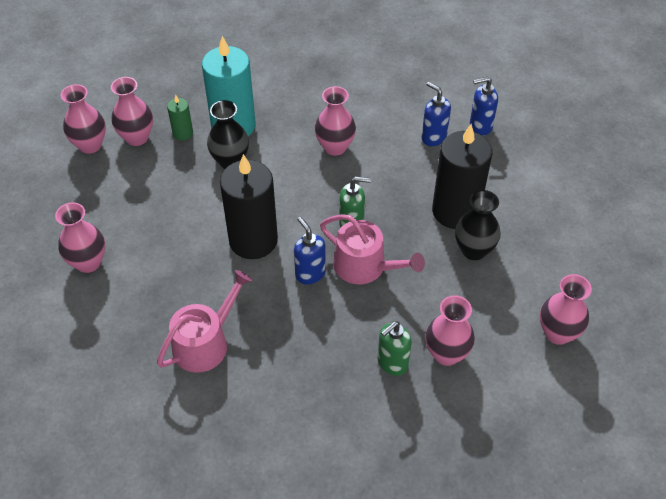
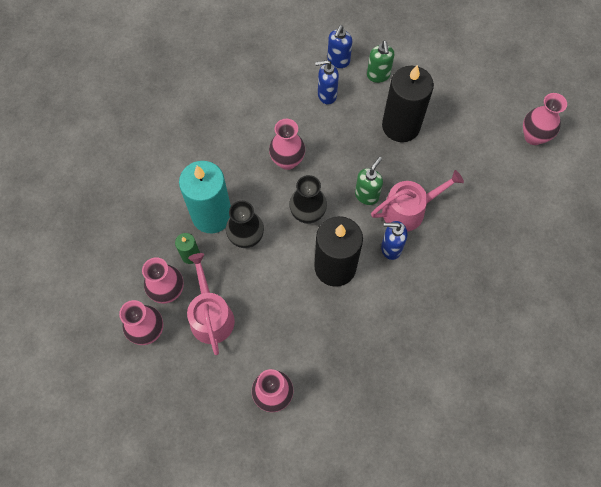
camera: 55 degrees left, 15 degrees up
(205, 342) = (404, 351): pink watering can -> pink watering can (211, 315)
(392, 363) = (496, 244): green soap dispenser -> green soap dispenser (378, 75)
(446, 354) = (509, 208): pink vase -> none
(473, 250) = (440, 138): black vase -> black vase (307, 214)

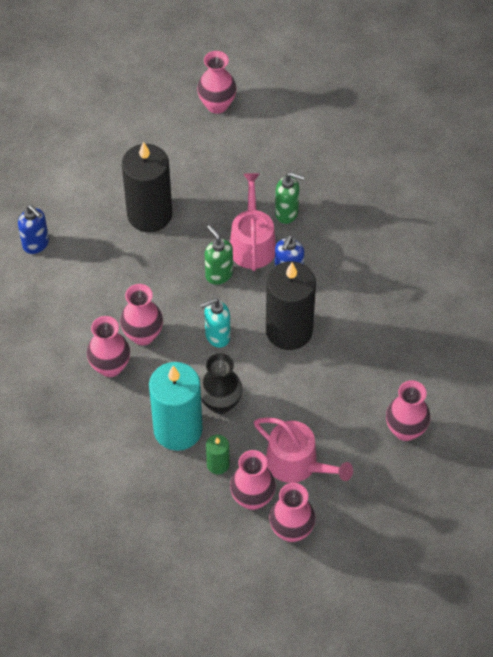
camera: 70 degrees left, 10 degrees down
(211, 315) = (297, 464): pink watering can -> pink watering can turned 150 degrees counterclockwise
(250, 149) = (110, 366): none -> pink vase
(307, 214) = (217, 336): black vase -> turquoise soap dispenser
(326, 95) = (76, 270): blue soap dispenser -> none
(378, 75) = (75, 213): green soap dispenser -> green soap dispenser (287, 213)

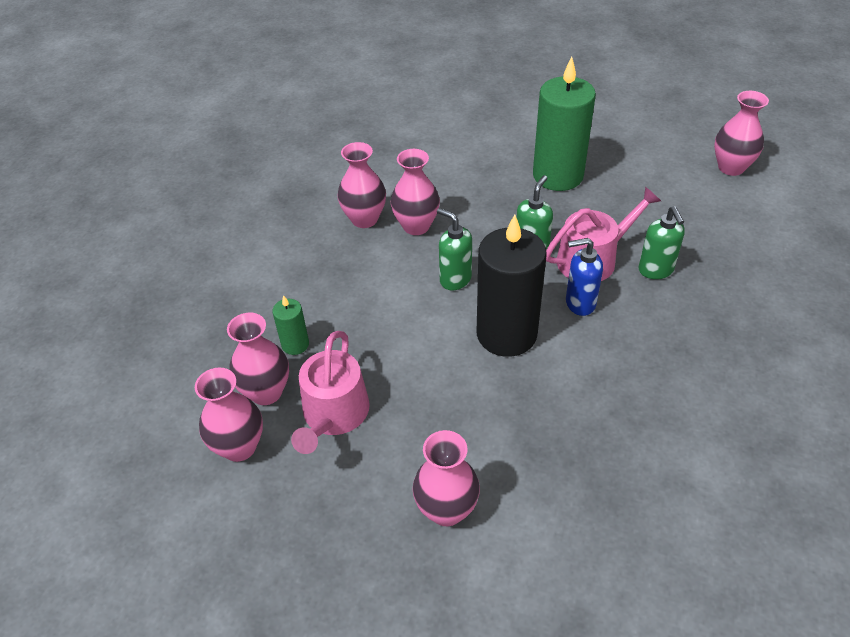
camera: 65 degrees right, 10 degrees down
(36, 244) = (462, 124): blue soap dispenser -> none
(149, 214) = (558, 175): black candle -> green candle
(178, 429) = (321, 295): turquoise candle -> none
(217, 336) = (455, 279): turquoise soap dispenser -> green soap dispenser
(220, 403) = (373, 315): black vase -> none

